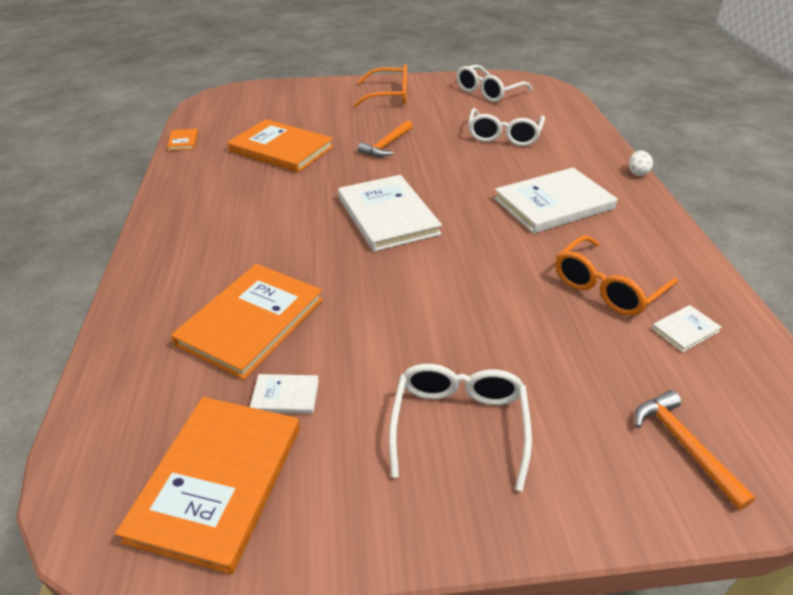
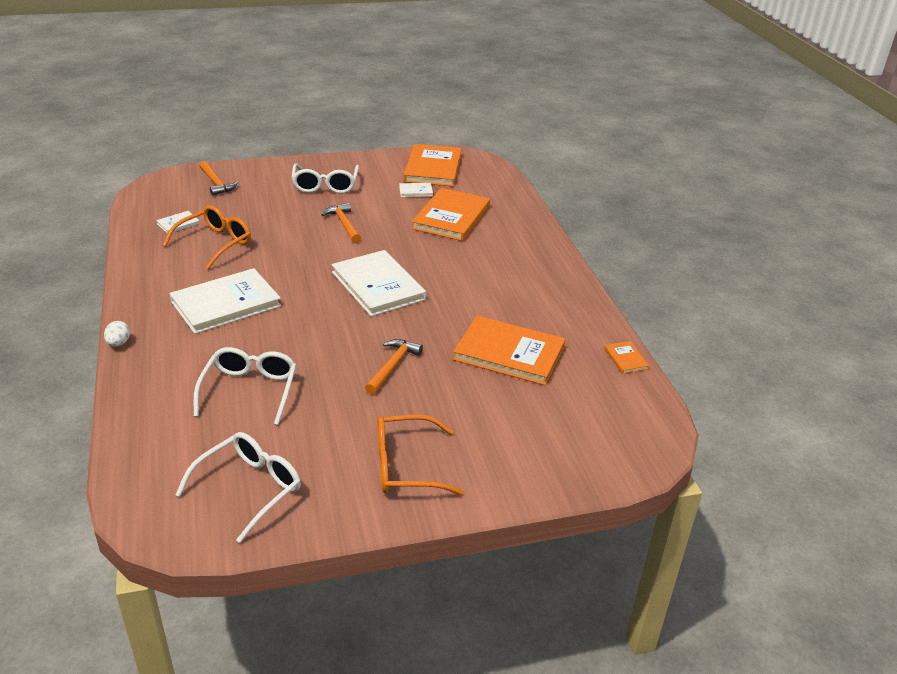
camera: 170 degrees right, 5 degrees down
(424, 316) = (344, 224): none -> orange hammer

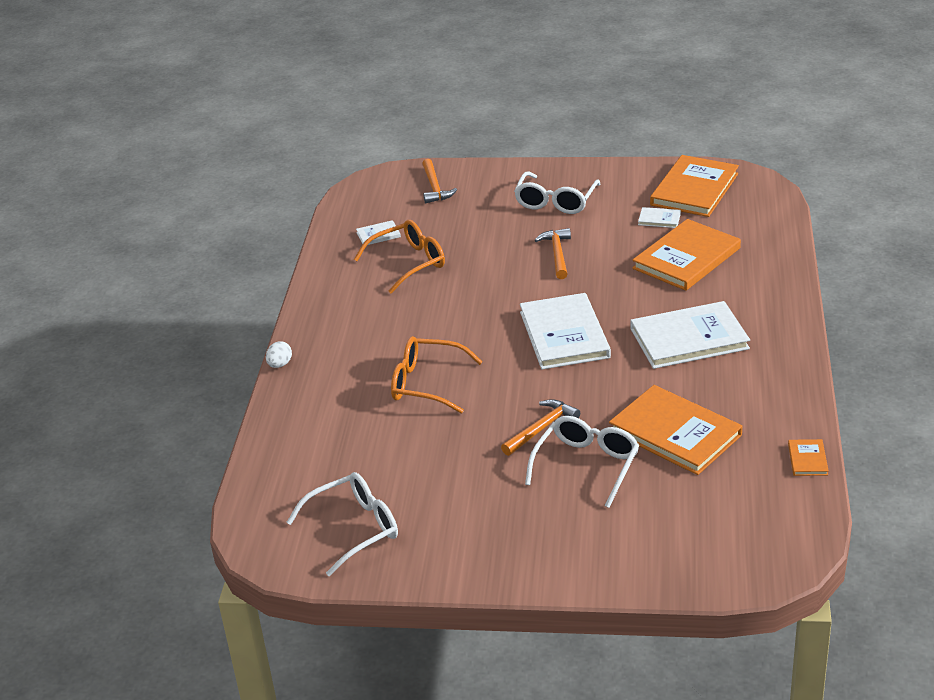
camera: 25 degrees right, 0 degrees up
(226, 304) = (396, 335): white book -> white book (689, 339)
(249, 390) = (388, 432): white glasses -> white glasses (587, 465)
(405, 466) = (510, 534): orange glasses -> orange glasses (426, 384)

